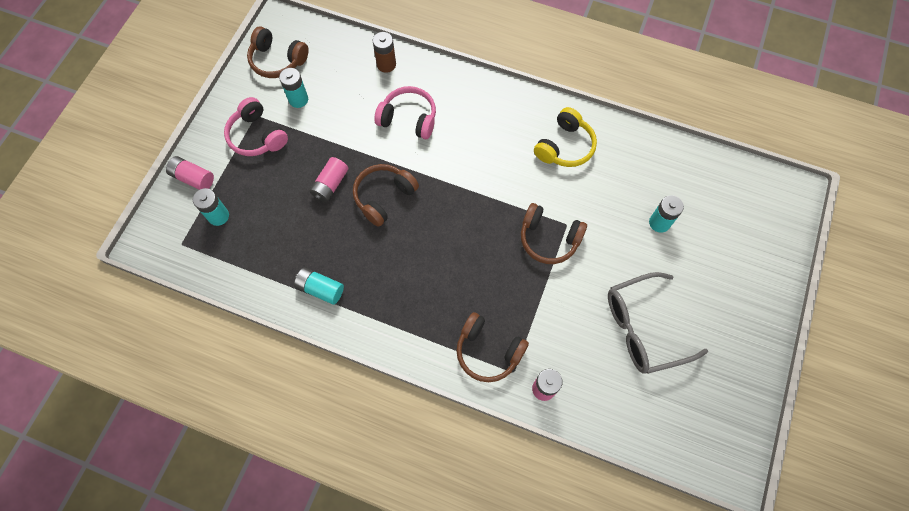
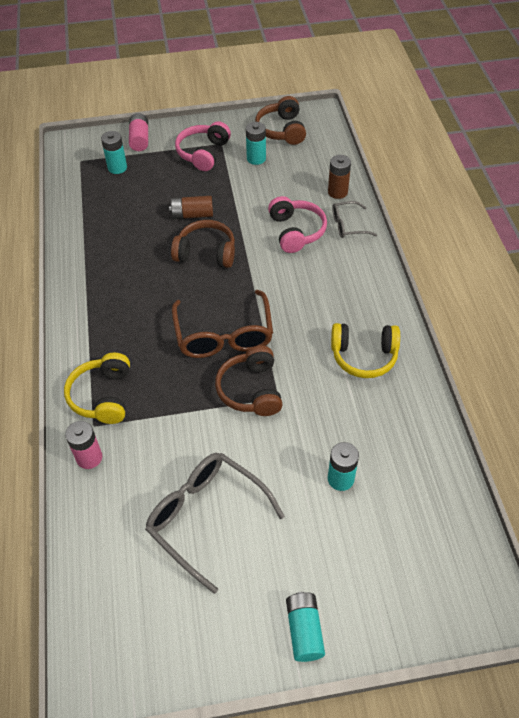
camera: 60 degrees right, 15 degrees down
(320, 289) = (93, 255): turquoise battery -> turquoise battery (304, 630)
(330, 184) = (192, 215): pink battery -> brown battery
(428, 79) = (348, 225): none -> grey glasses
(483, 230) = (224, 335): none -> brown glasses
(488, 351) = (103, 396): brown headphones -> yellow headphones

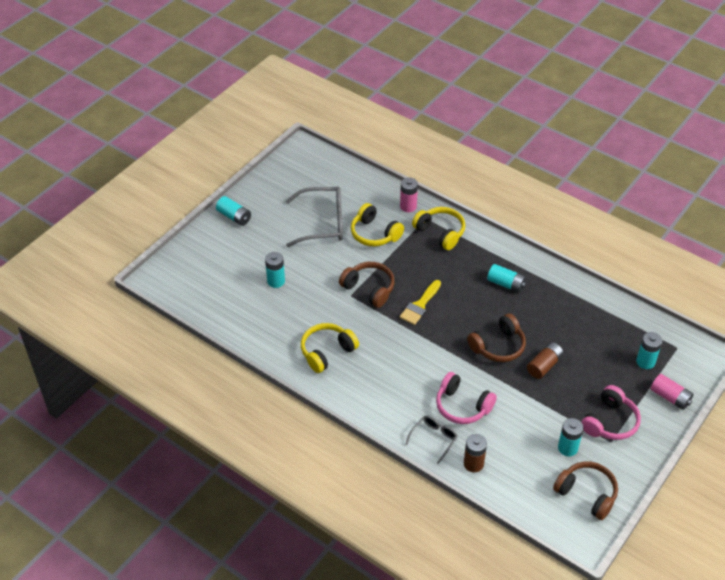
camera: 135 degrees right, 5 degrees down
(122, 296) = (506, 284): none -> turquoise battery
(168, 452) = (374, 234): none -> yellow headphones
(203, 153) = (610, 422): pink headphones -> pink headphones turned 60 degrees clockwise
(224, 335) = (420, 305): brown glasses -> yellow brush

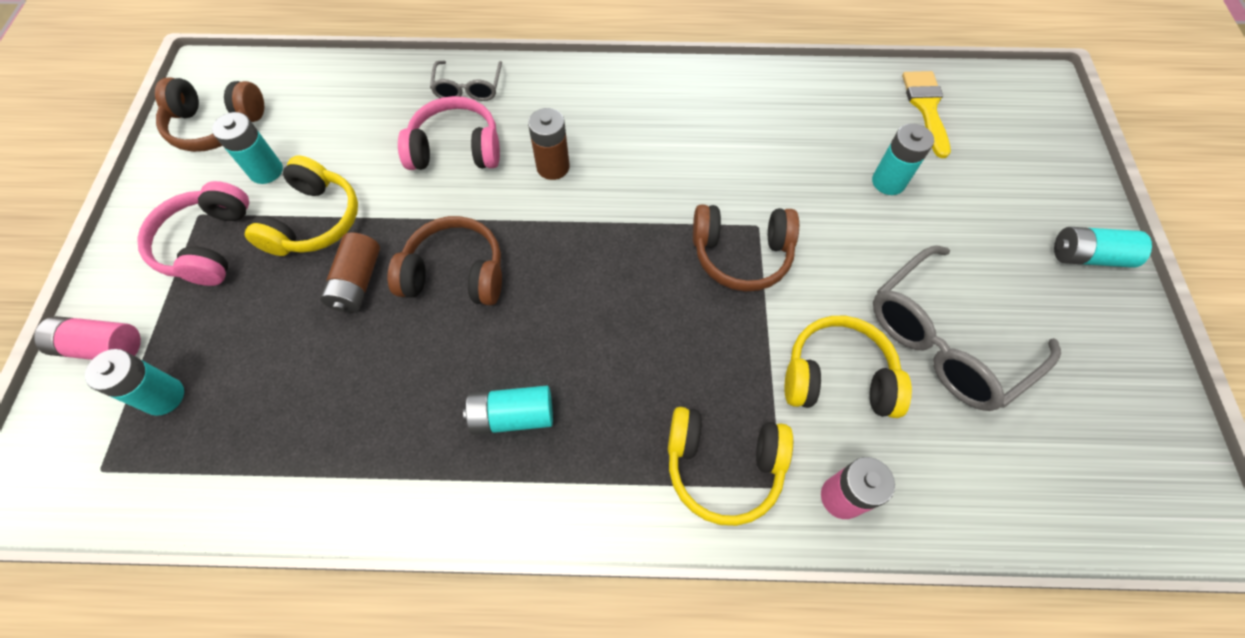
camera: 145 degrees right, 15 degrees up
(327, 352) = (706, 120): yellow headphones -> yellow headphones (314, 221)
(420, 305) = (635, 273): yellow brush -> yellow brush (926, 107)
(473, 464) = (396, 86): brown battery -> brown battery (553, 167)
(498, 346) = (455, 274): brown headphones -> brown headphones turned 75 degrees clockwise

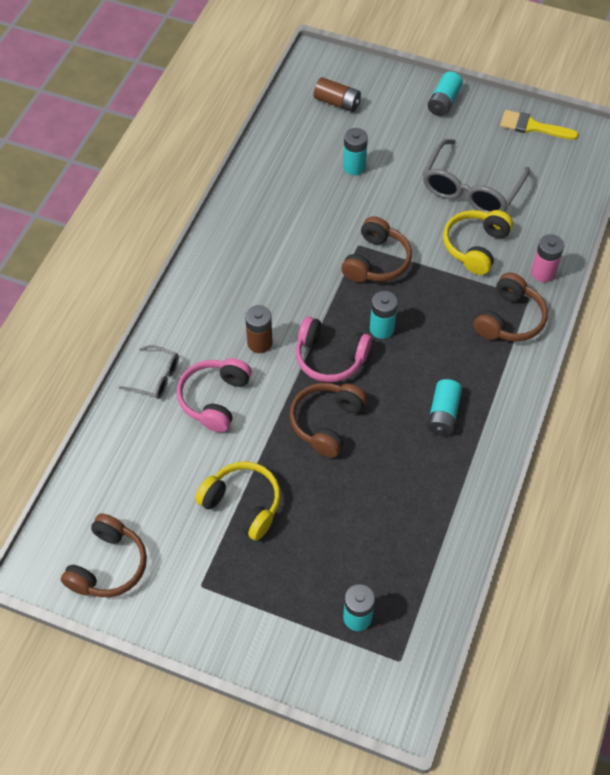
camera: 70 degrees left, 5 degrees down
(102, 347) = (300, 659): pink battery -> none
(208, 244) = (234, 580): pink headphones -> pink headphones (330, 357)
(266, 171) = (177, 532): turquoise battery -> turquoise battery (382, 328)
(358, 282) = (309, 484): brown battery -> brown battery (337, 102)
(723, 466) = (509, 319): yellow headphones -> brown headphones
(926, 107) = (304, 122): yellow brush -> yellow brush (532, 126)
(944, 340) = (471, 189): grey glasses -> grey glasses turned 45 degrees clockwise

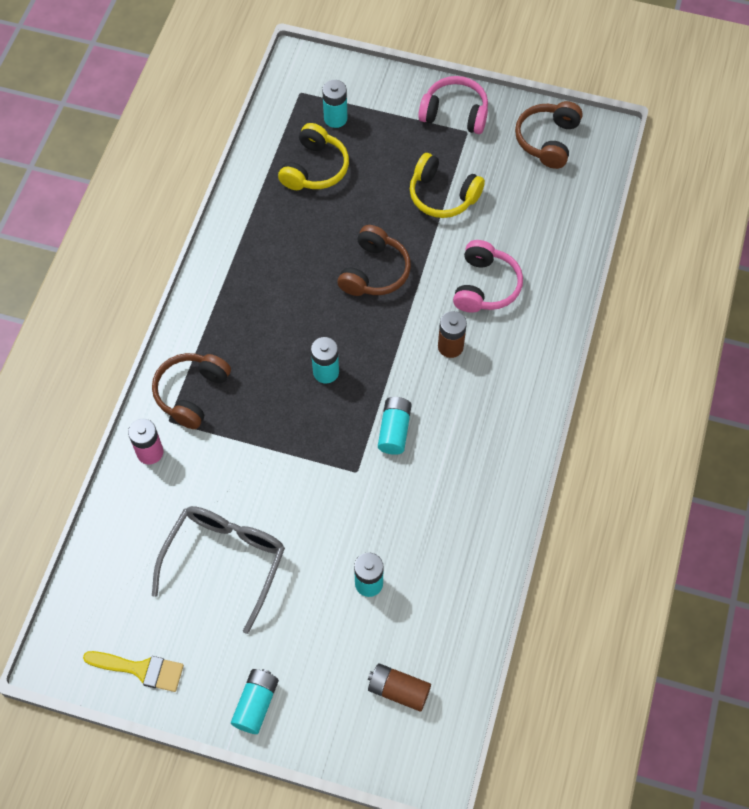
camera: 175 degrees right, 5 degrees up
(156, 378) = (547, 302): grey glasses -> none
(330, 357) = (377, 336): pink headphones -> pink headphones (455, 113)
(376, 261) = (335, 452): brown headphones -> none
(443, 414) = (263, 288): turquoise battery -> turquoise battery (394, 430)
(475, 246) = (223, 480): yellow headphones -> yellow headphones (315, 168)

